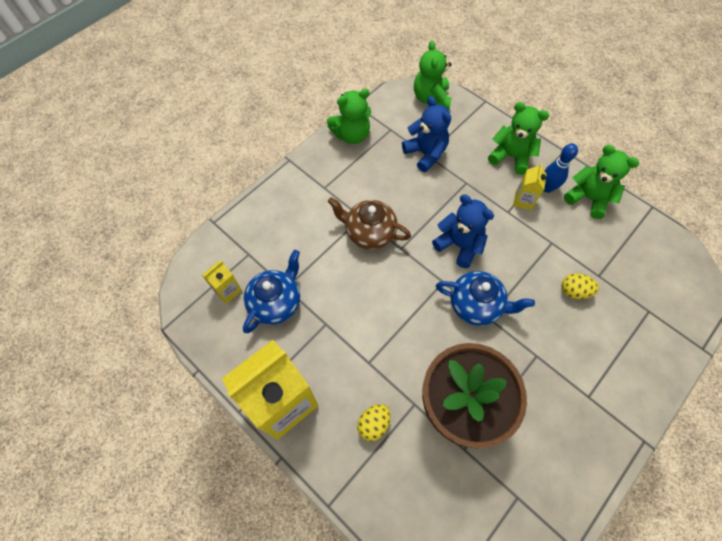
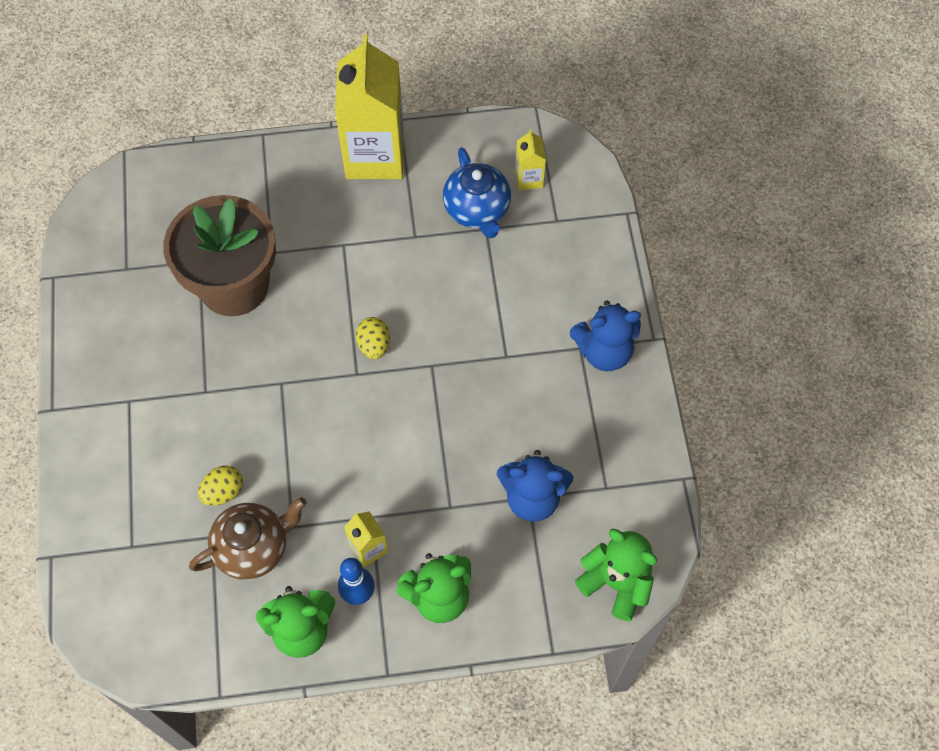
camera: 130 degrees right, 0 degrees up
(351, 135) = (635, 434): green teddy bear -> none
(369, 233) = (478, 348): brown teapot -> brown teapot (253, 547)
(373, 424) = (288, 209): yellow egg -> yellow egg (374, 345)
(459, 245) = (381, 425): blue teddy bear -> blue teddy bear (604, 351)
(476, 305) = (303, 382): blue teapot -> none

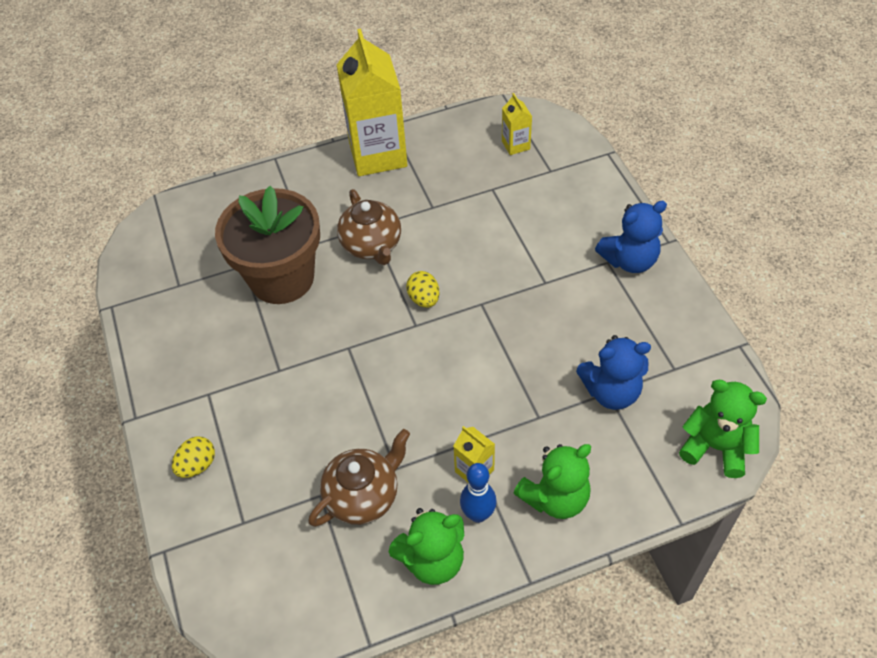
camera: 10 degrees left, 10 degrees down
(223, 492) = (320, 452): yellow egg -> yellow egg (197, 465)
(337, 268) = (372, 245): none -> brown teapot
(477, 210) = (480, 177): blue teapot -> none

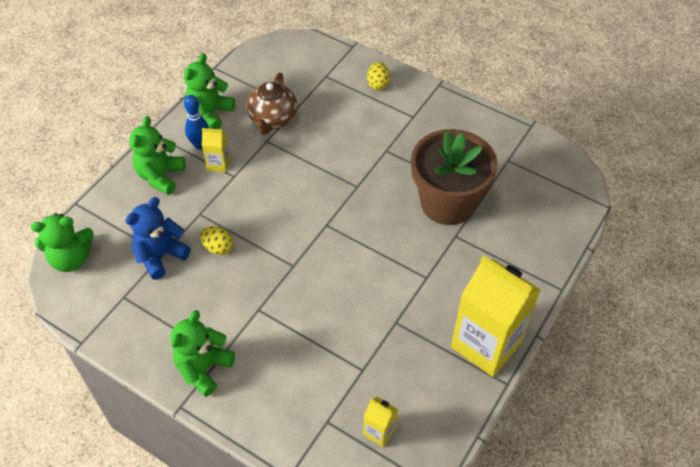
camera: 140 degrees right, 0 degrees up
(372, 245) = (410, 262): brown teapot -> none
(424, 299) = (336, 245): yellow egg -> yellow egg (218, 247)
(629, 260) = (203, 368): blue teddy bear -> green teddy bear

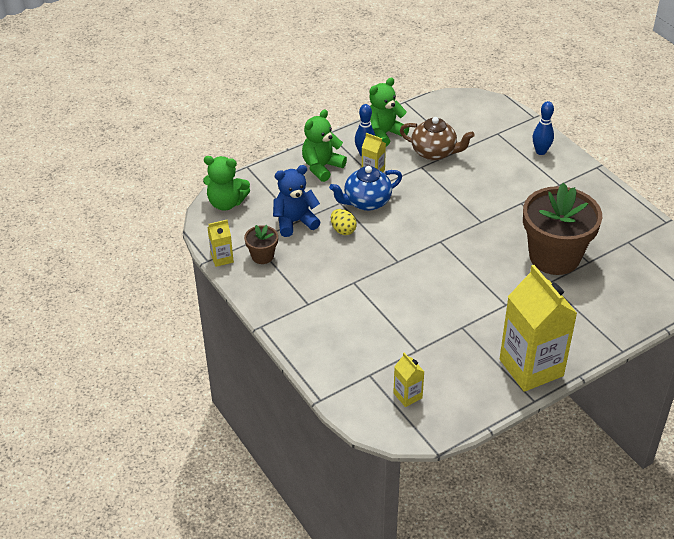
camera: 25 degrees right, 10 degrees down
(97, 333) = (222, 258): none -> yellow carton
(143, 313) = (262, 256): none -> brown flower pot
(203, 368) = (291, 307): green teddy bear -> none
(228, 204) = (366, 202): none -> blue teapot
(272, 119) = (434, 152): brown teapot -> brown teapot turned 105 degrees counterclockwise
(378, 84) = (541, 151): yellow egg -> blue bowling pin

